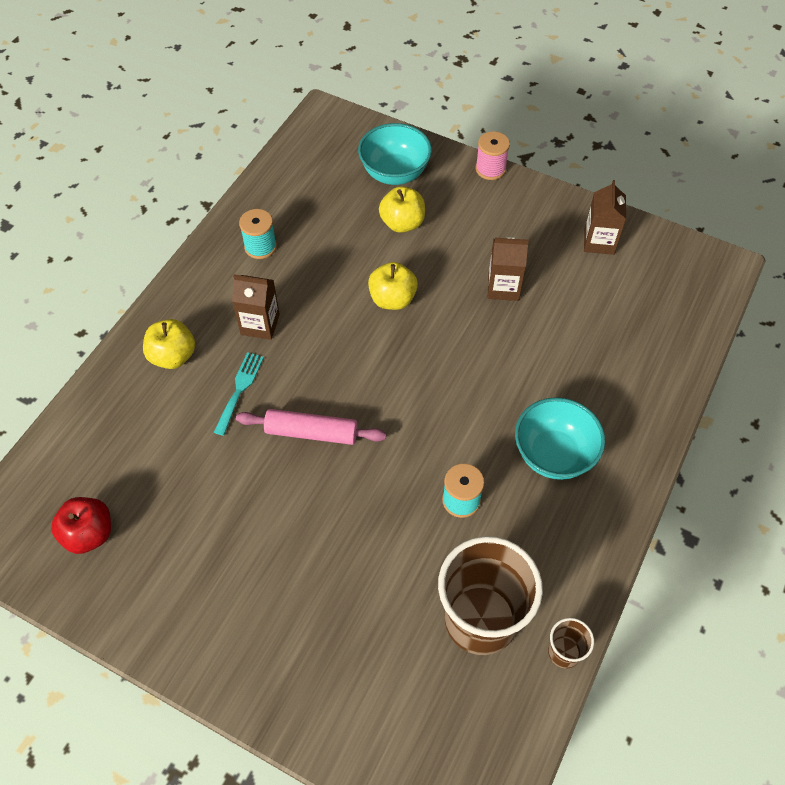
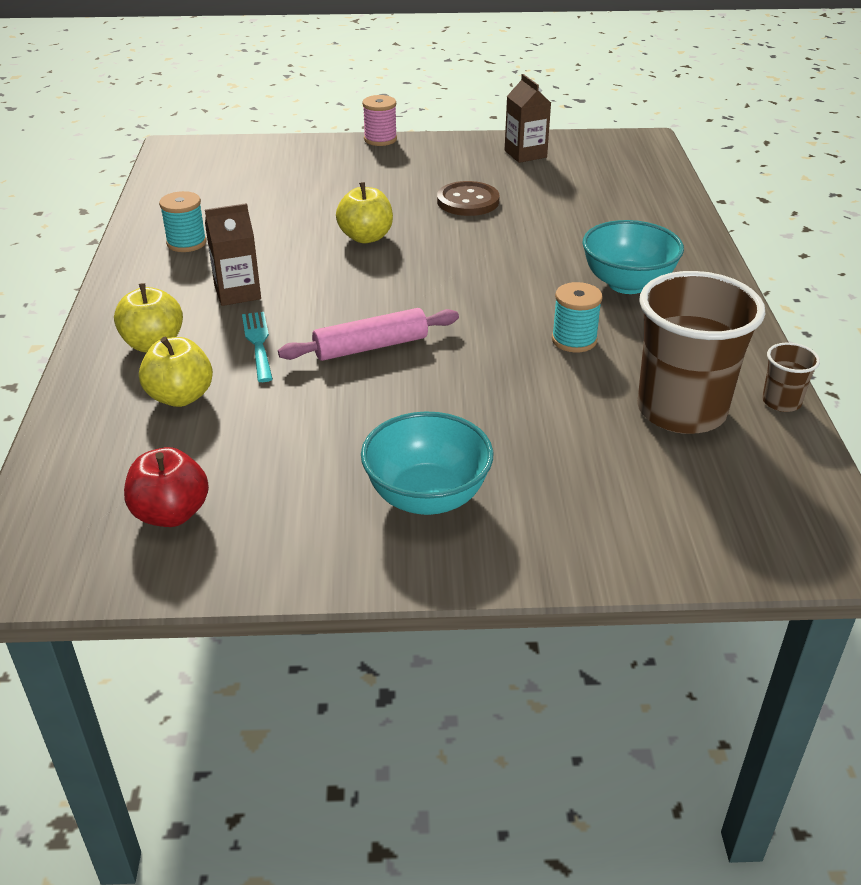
camera: 30 degrees left, 20 degrees down
(394, 173) = (287, 164): turquoise bowl -> turquoise bowl (427, 497)
(402, 223) = (327, 190): yellow apple -> yellow apple (180, 397)
(503, 287) = (468, 201): brown carton -> brown button

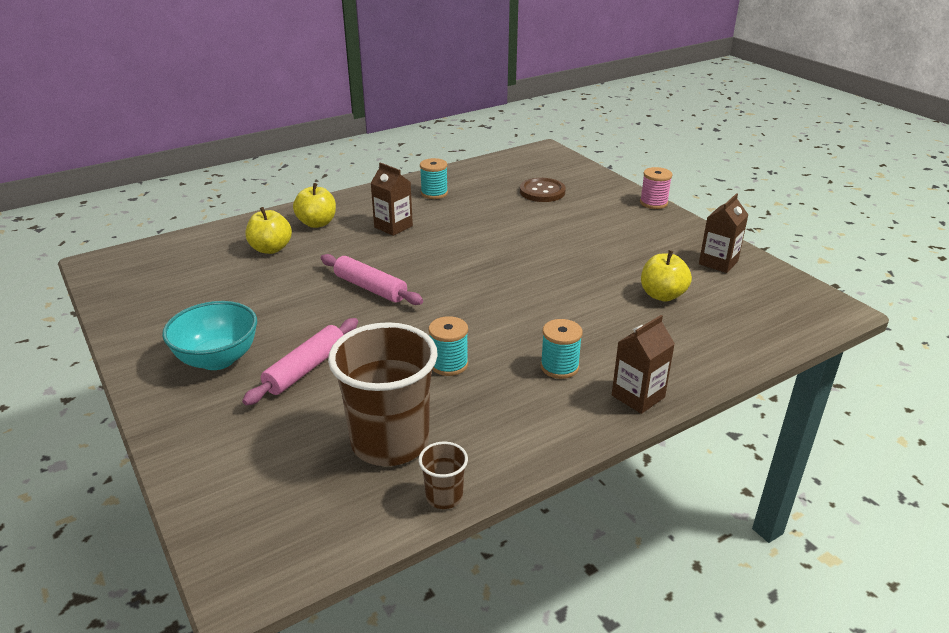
camera: 60 degrees right, 5 degrees down
(171, 514) = (163, 284): red apple -> none
(258, 343) = (343, 251): turquoise fork -> none
(366, 237) = (506, 243): yellow apple -> yellow apple (662, 295)
(468, 201) = (605, 262): brown button -> brown button (542, 192)
(506, 433) = (305, 369): none -> pink rolling pin
(627, 284) = (559, 367): turquoise bowl -> turquoise spool
(700, 263) = (638, 396): none -> brown carton

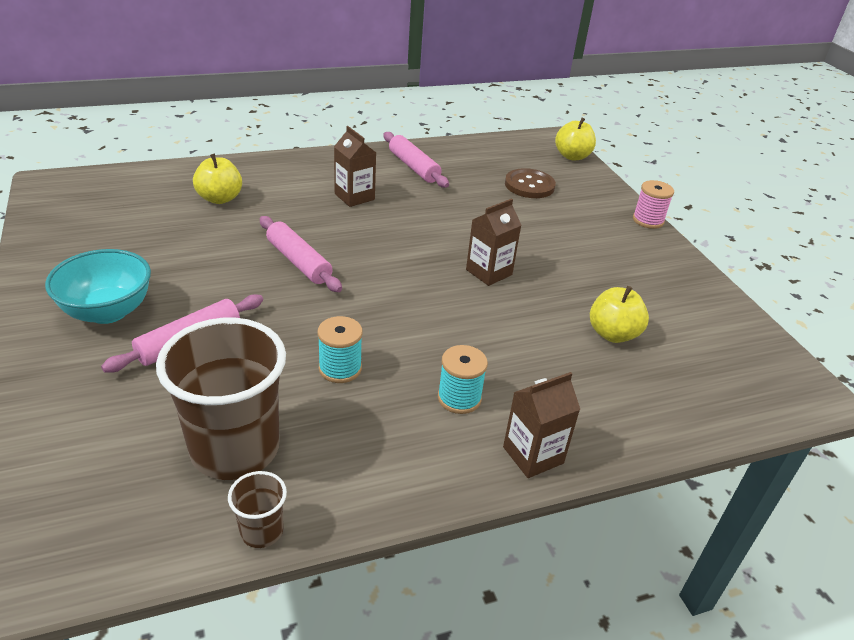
camera: 10 degrees right, 5 degrees up
(317, 223) = (279, 179): yellow apple -> yellow apple (572, 156)
(434, 193) = (413, 167): turquoise spool -> pink rolling pin
(718, 262) = (694, 306): brown carton -> brown carton (489, 272)

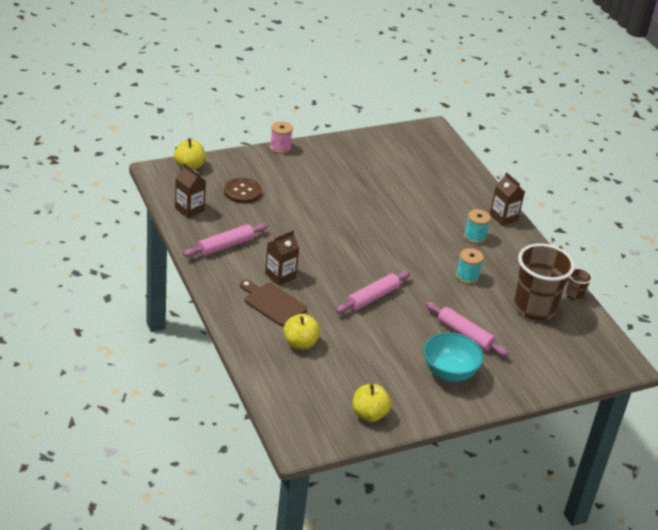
camera: 95 degrees left, 0 degrees up
(300, 187) = (272, 303): none -> brown cutting board
(489, 272) = (360, 219): brown carton -> brown carton (189, 209)
(613, 334) = (406, 181): yellow apple -> yellow apple (369, 414)

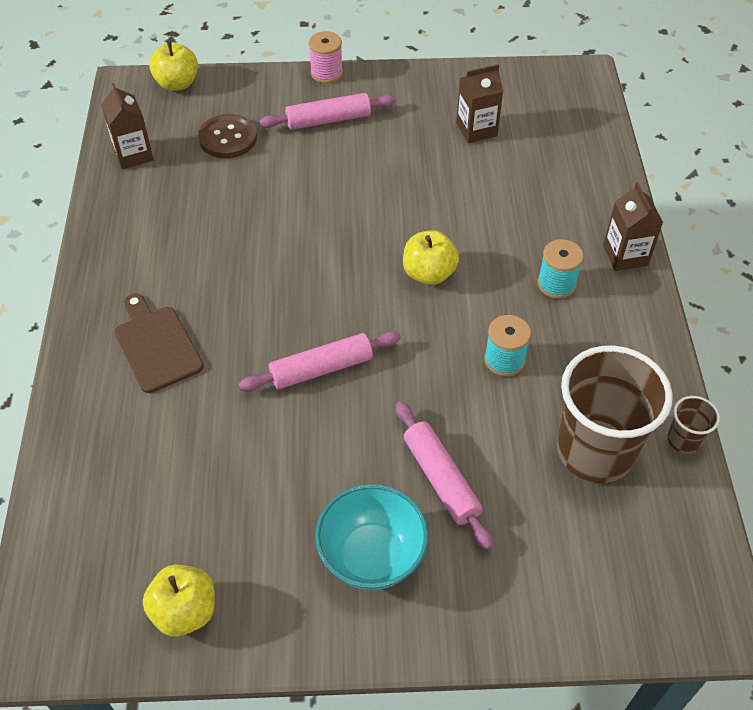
camera: 25 degrees right, 15 degrees up
(225, 246) = (147, 227): pink rolling pin -> pink rolling pin (328, 120)
(280, 275) = (198, 296): brown carton -> brown carton (476, 129)
(300, 343) = (154, 433): yellow apple -> yellow apple (429, 273)

